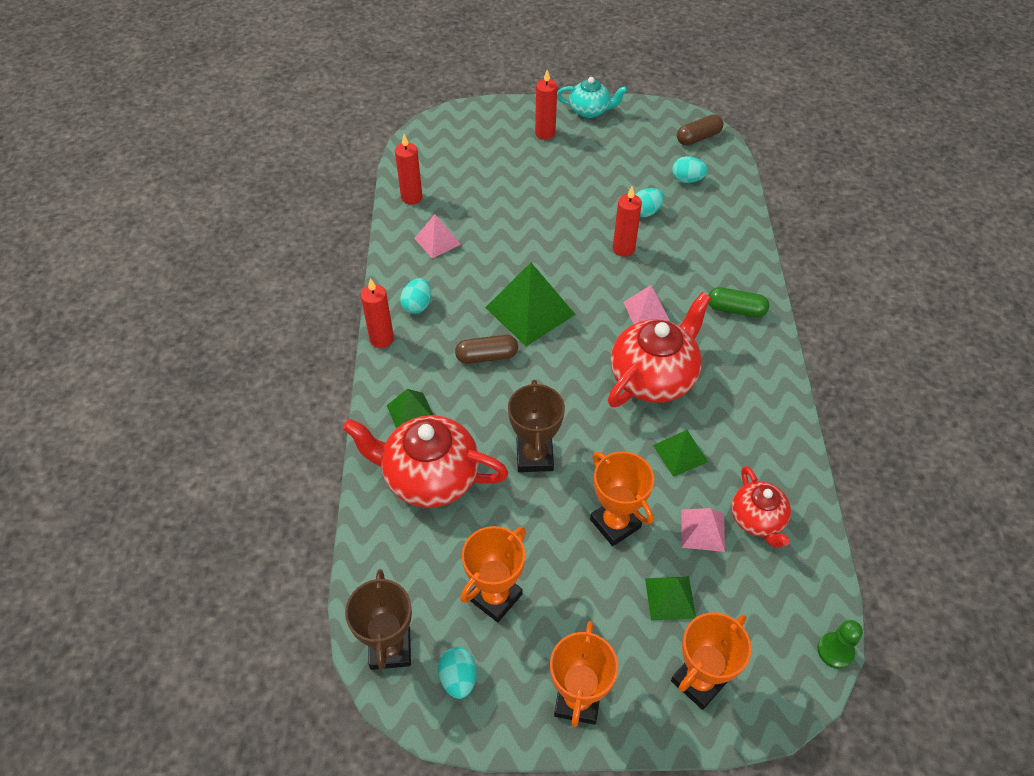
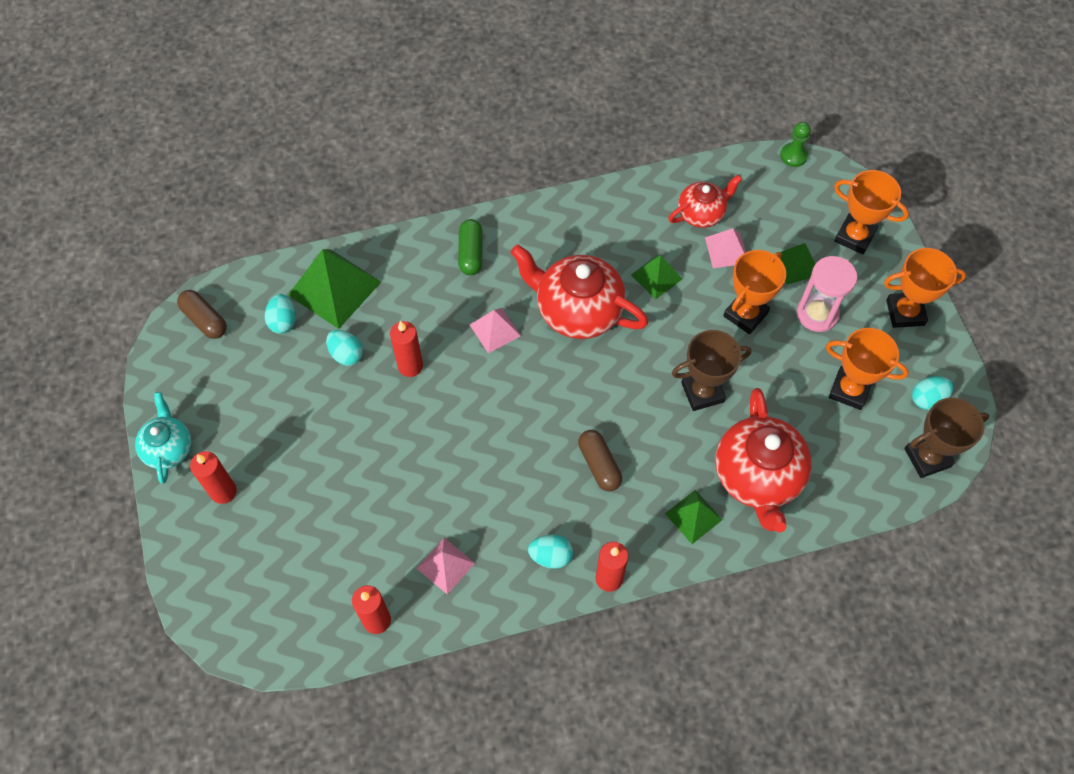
camera: 105 degrees left, 10 degrees up
(530, 310) = (525, 438): green pyramid -> green pyramid (334, 288)
(599, 597) = (817, 314): none -> pink hourglass

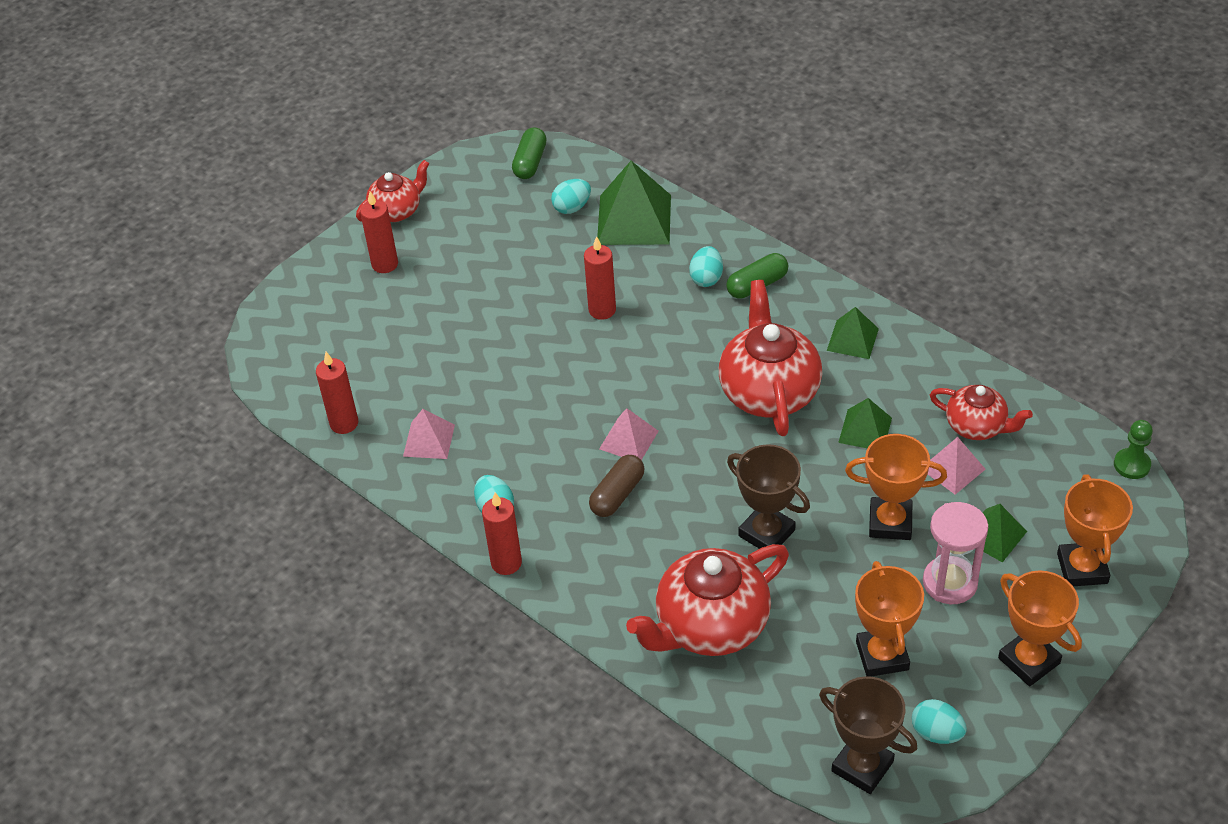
camera: 60 degrees right, 15 degrees down
(168, 448) = (397, 211): turquoise teapot -> red teapot
(205, 320) = (530, 162): brown capsule -> green capsule
(346, 354) = (576, 263): turquoise egg -> turquoise egg (706, 278)
(495, 330) = (691, 345): pink pyramid -> pink pyramid (628, 439)
(693, 516) = (623, 595): green pyramid -> green pyramid (852, 339)

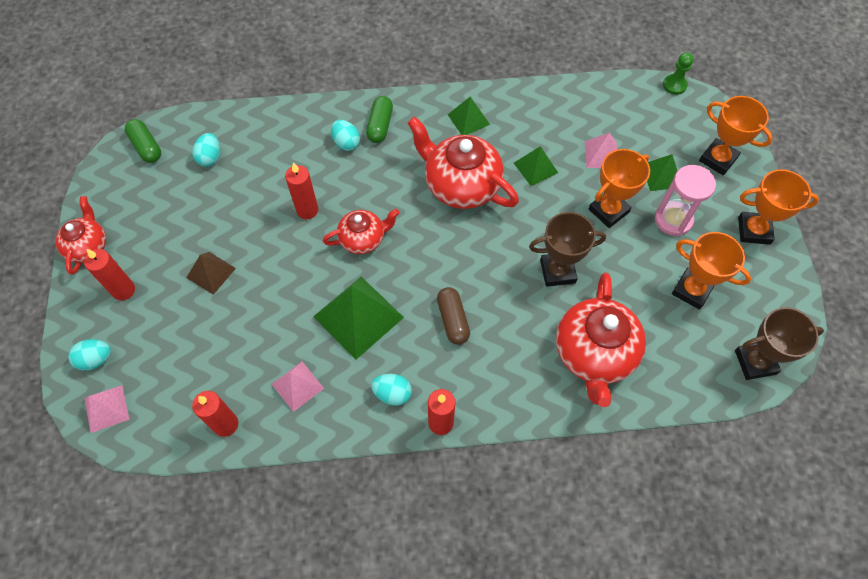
camera: 50 degrees left, 15 degrees up
(465, 301) = (211, 272): none -> brown pyramid
(628, 439) = (419, 280): pink pyramid -> pink pyramid (106, 408)
(634, 219) = (259, 137): green pyramid -> green pyramid (358, 317)
(936, 733) = (763, 309): turquoise egg -> turquoise egg (96, 359)
(977, 426) = (585, 121): red teapot -> red teapot (363, 239)

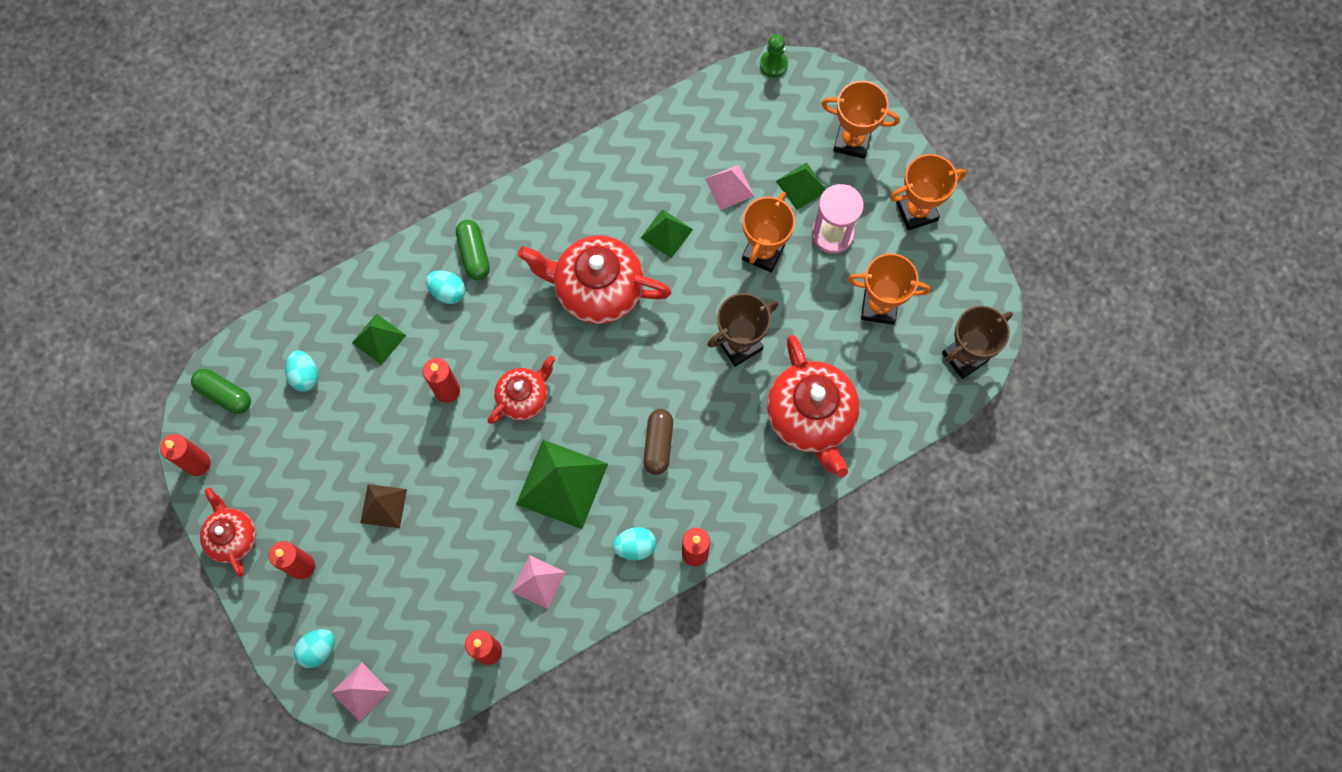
camera: 25 degrees left, 10 degrees up
(98, 185) = (198, 463): none -> red candle
(452, 320) = (658, 444): brown capsule -> brown capsule turned 45 degrees clockwise
(468, 119) = (568, 204): green pyramid -> green pyramid (378, 338)

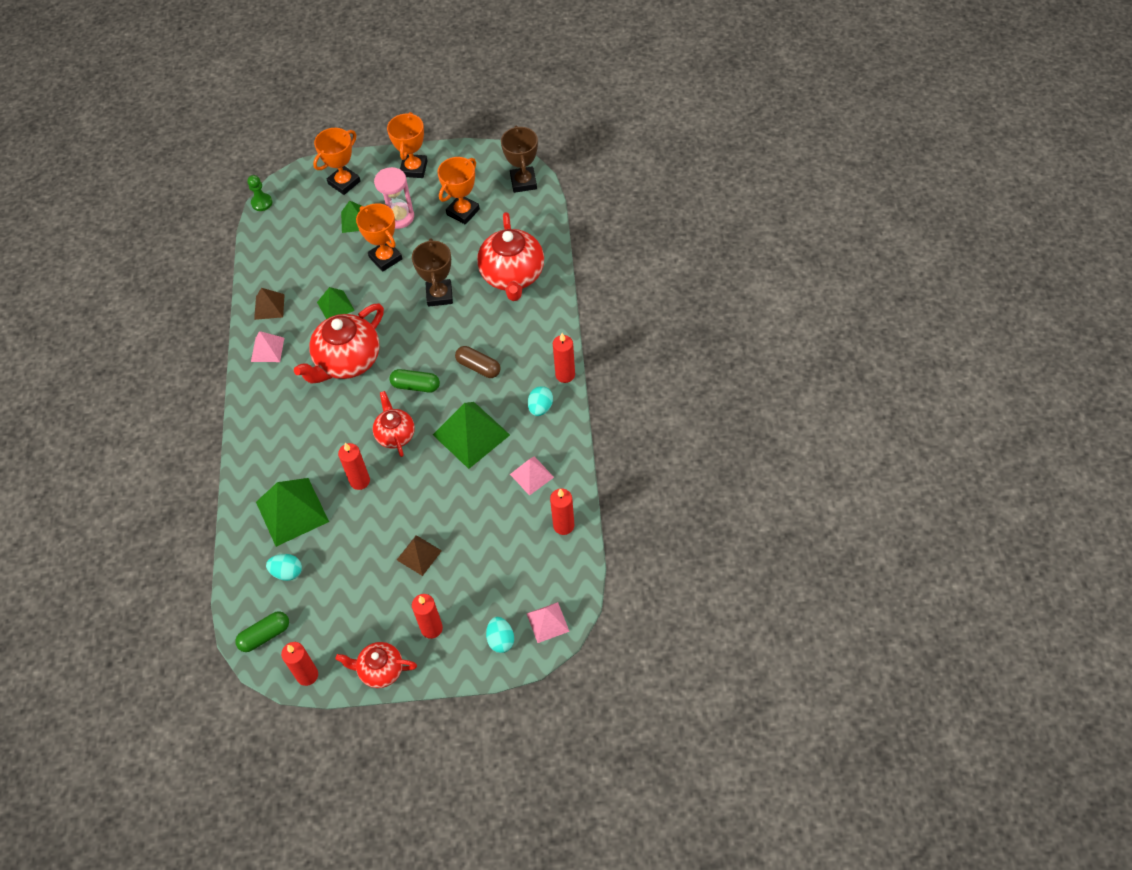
camera: 60 degrees left, 15 degrees down
(378, 338) = (292, 511): green pyramid -> green pyramid, size x1.78
(447, 292) = (287, 453): turquoise egg -> none
(474, 254) = (270, 426): green capsule -> green capsule (416, 386)
(630, 159) = (269, 306): none -> brown pyramid
(729, 187) = (328, 259): pink pyramid -> pink pyramid (267, 349)
(811, 417) = (512, 276): red teapot -> red teapot turned 75 degrees clockwise

